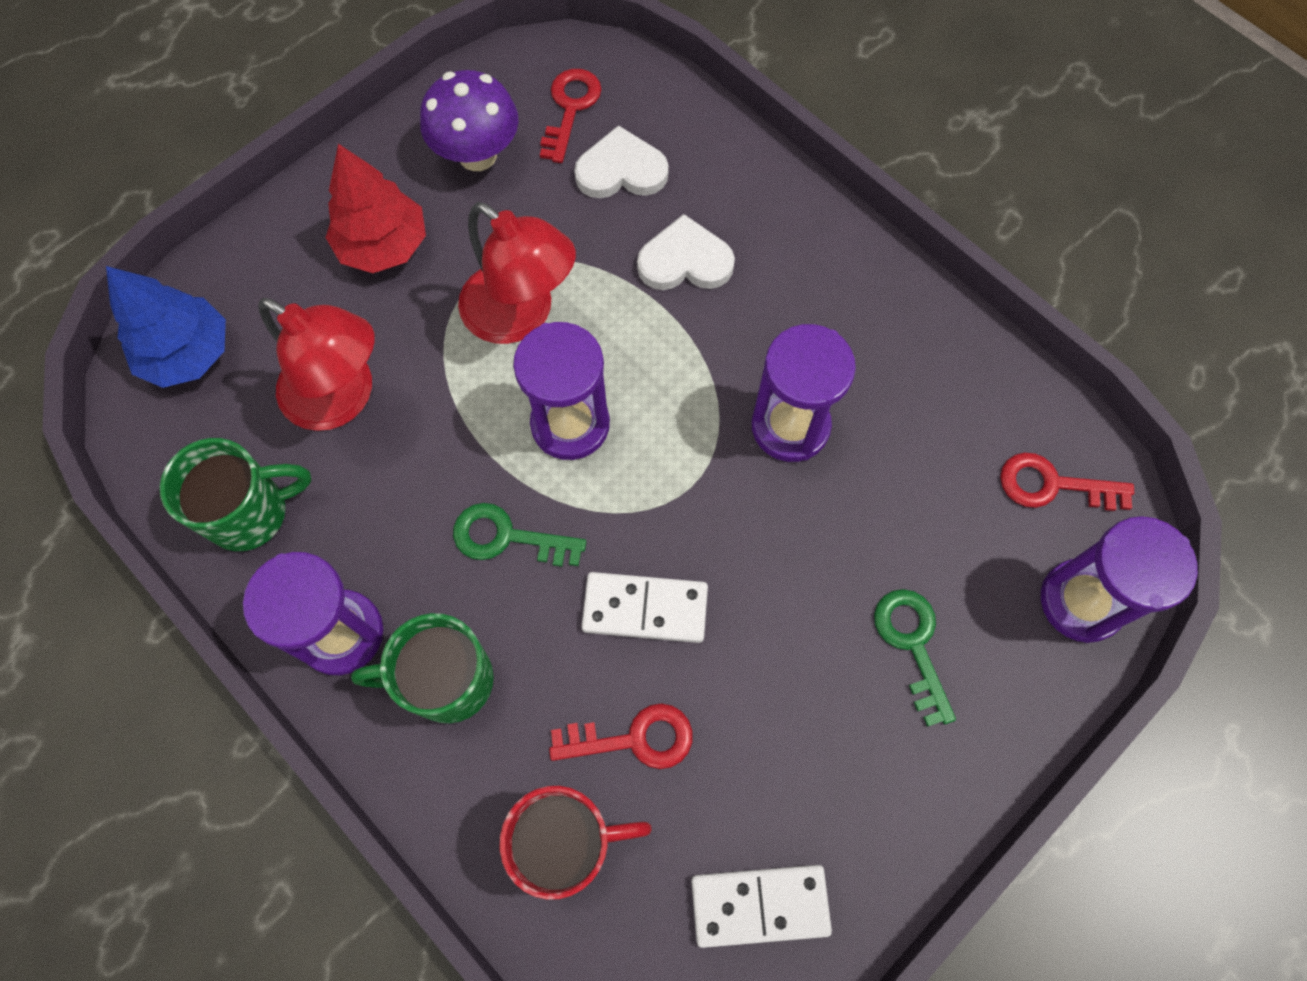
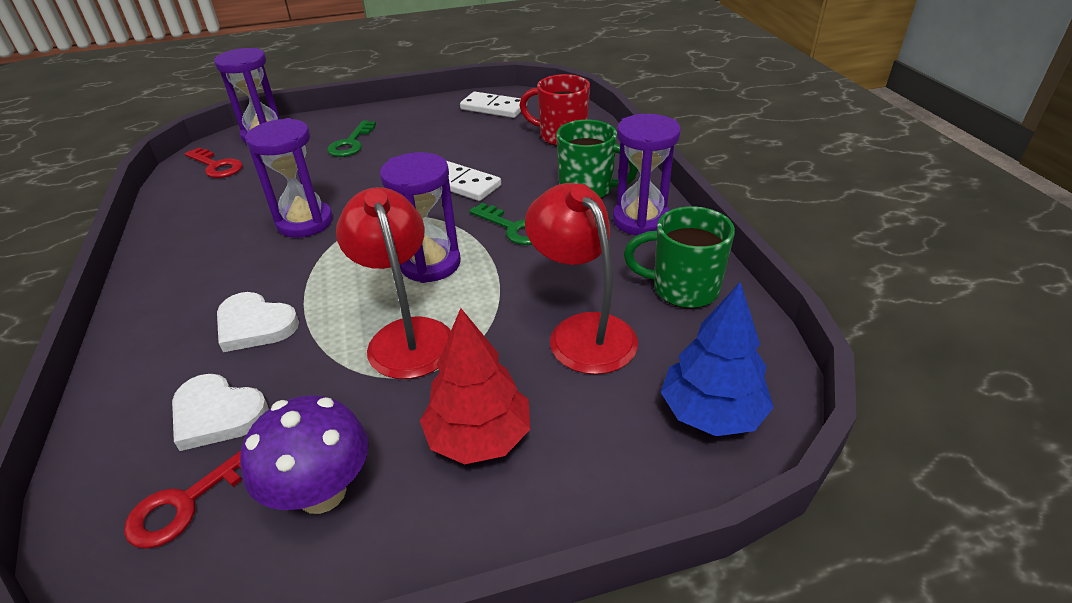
camera: 150 degrees left, 30 degrees down
(634, 738) = (506, 152): red key -> none

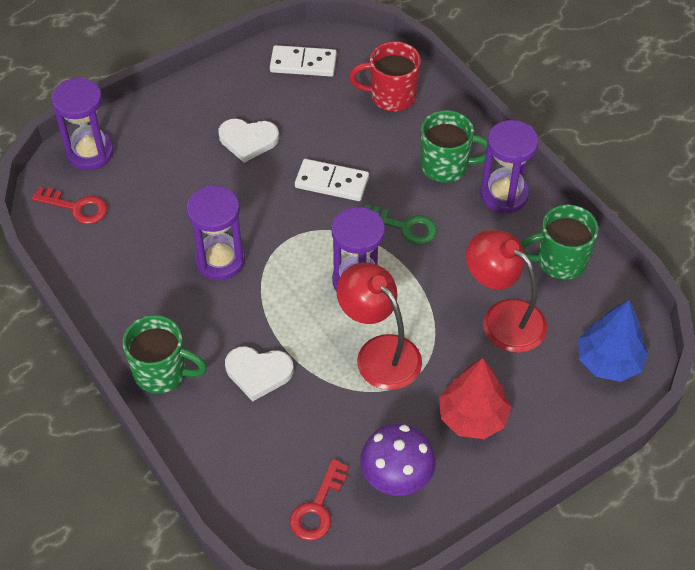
camera: 20 degrees left, 15 degrees up
(158, 303) = (162, 373): none -> green mug
(217, 414) = (288, 448): white heart -> white heart (248, 140)
(351, 143) = (190, 147): green key -> none

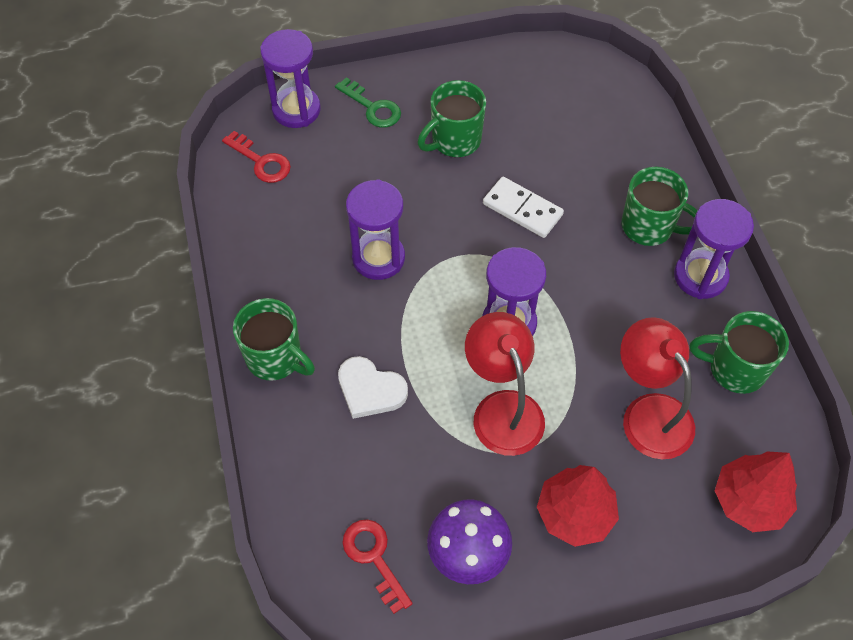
camera: 20 degrees right, 5 degrees up
(248, 140) = (454, 141): white heart -> green mug
(303, 64) = (540, 76): white domino -> none
(318, 508) = (374, 558): red key -> red key turned 105 degrees clockwise
(391, 96) = (618, 135): red mug -> none
(405, 227) = (581, 280): green key -> green key (372, 107)
(608, 361) = (749, 501): blue tree -> red tree

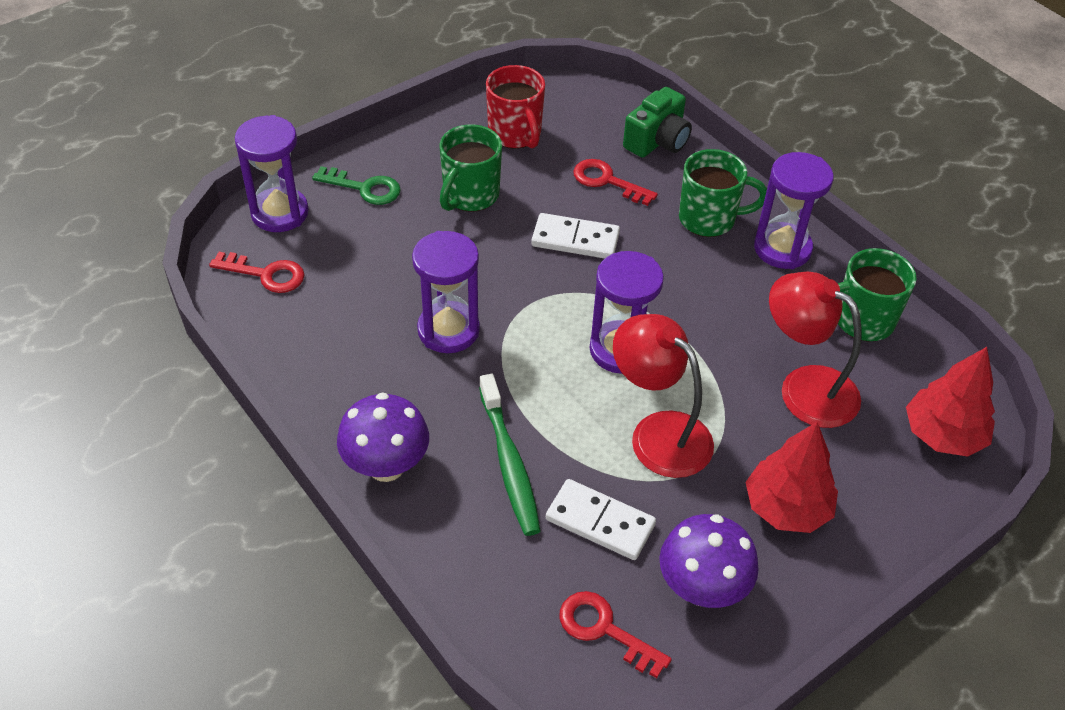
camera: 25 degrees left, 10 degrees down
(276, 358) = (386, 466): green mug -> purple mushroom
(370, 390) = (509, 462): white heart -> green toothbrush
(416, 467) = (600, 522): none -> white domino
(521, 94) = (515, 134): none -> red mug
(578, 163) = (607, 181): none -> red key
(642, 137) = (657, 141): none -> green camera

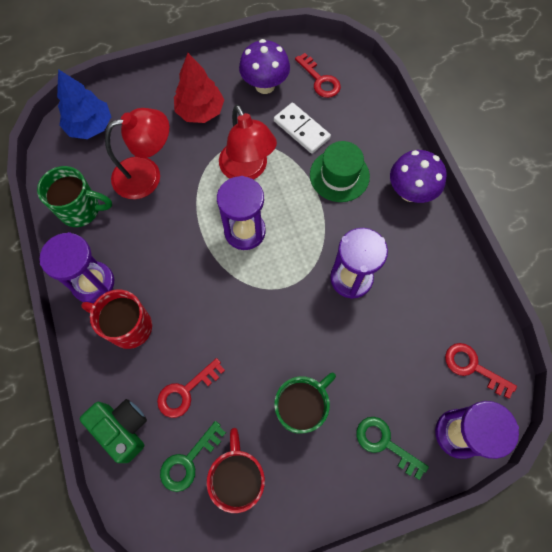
camera: 160 degrees left, 20 degrees up
(509, 462) = (339, 175): green toothbrush -> green hat
(574, 134) = (188, 461): none -> green key
(575, 240) = (236, 335): white domino -> none
(607, 181) = (186, 391): red key -> red key turned 90 degrees clockwise
(657, 141) = (122, 428): green camera -> green camera turned 75 degrees clockwise
(709, 219) = (128, 326): green mug -> red mug
(804, 387) = (147, 175): red lamp -> red lamp turned 75 degrees counterclockwise
(942, 435) = (90, 126): red tree -> blue tree

